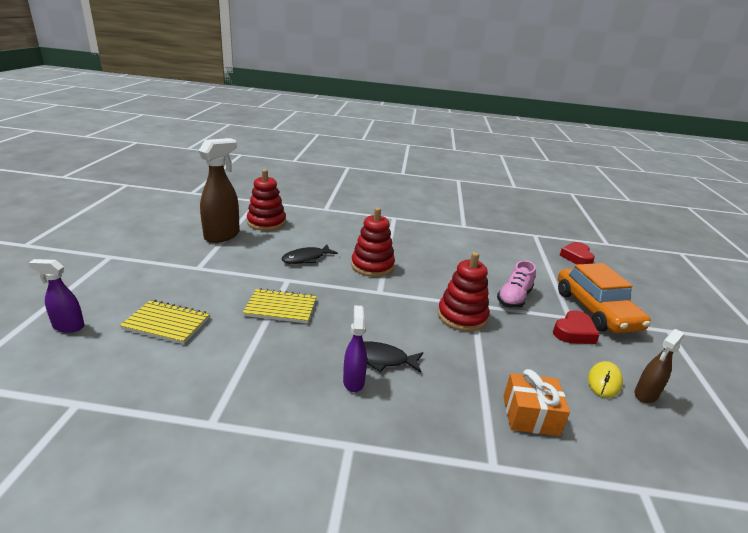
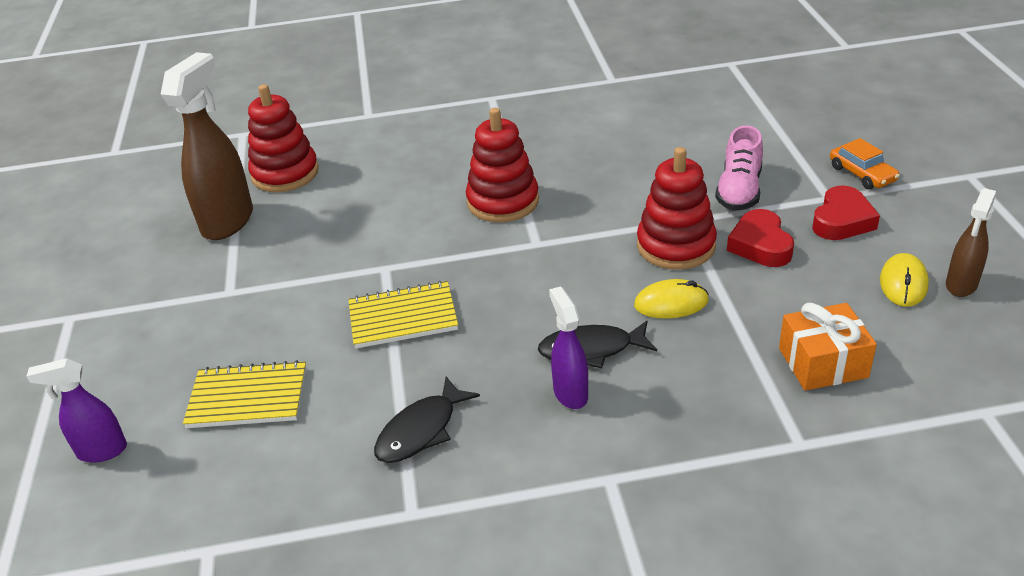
camera: 10 degrees left, 10 degrees up
(306, 258) = (391, 221): black fish -> black fish (421, 430)
(444, 347) = (671, 303): none -> yellow mouse
(576, 257) = (808, 87): red heart -> red heart (760, 245)
(596, 310) = (862, 174): orange car -> orange car, size x0.47

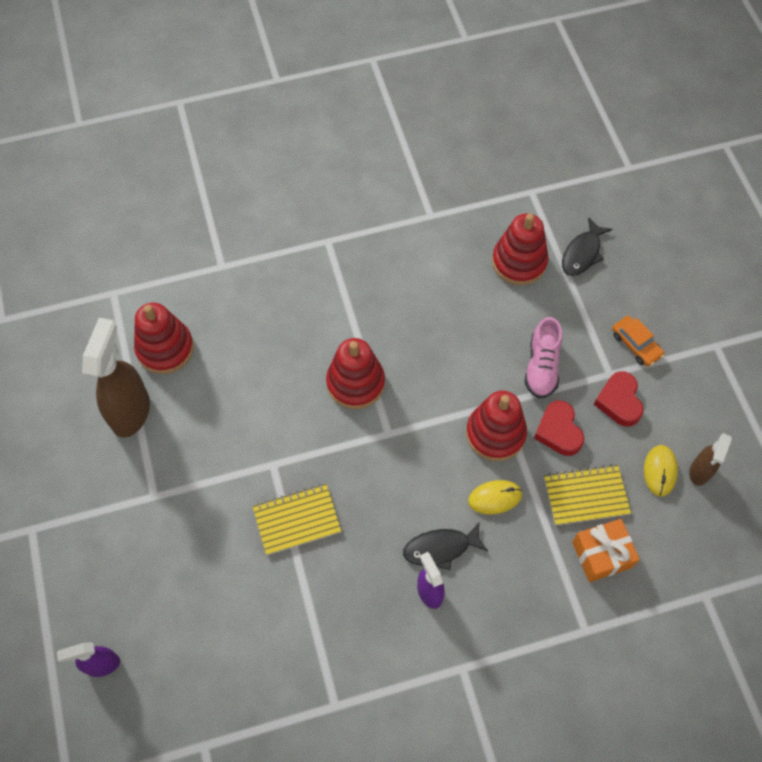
camera: 10 degrees left, 25 degrees up
(248, 397) = (197, 608): yellow notebook -> yellow notebook (586, 496)
(421, 430) = (329, 633): black fish -> black fish (582, 253)
(713, 111) = (519, 262): none -> red stacking toy
(842, 220) = (619, 401): red heart -> red heart turned 150 degrees clockwise

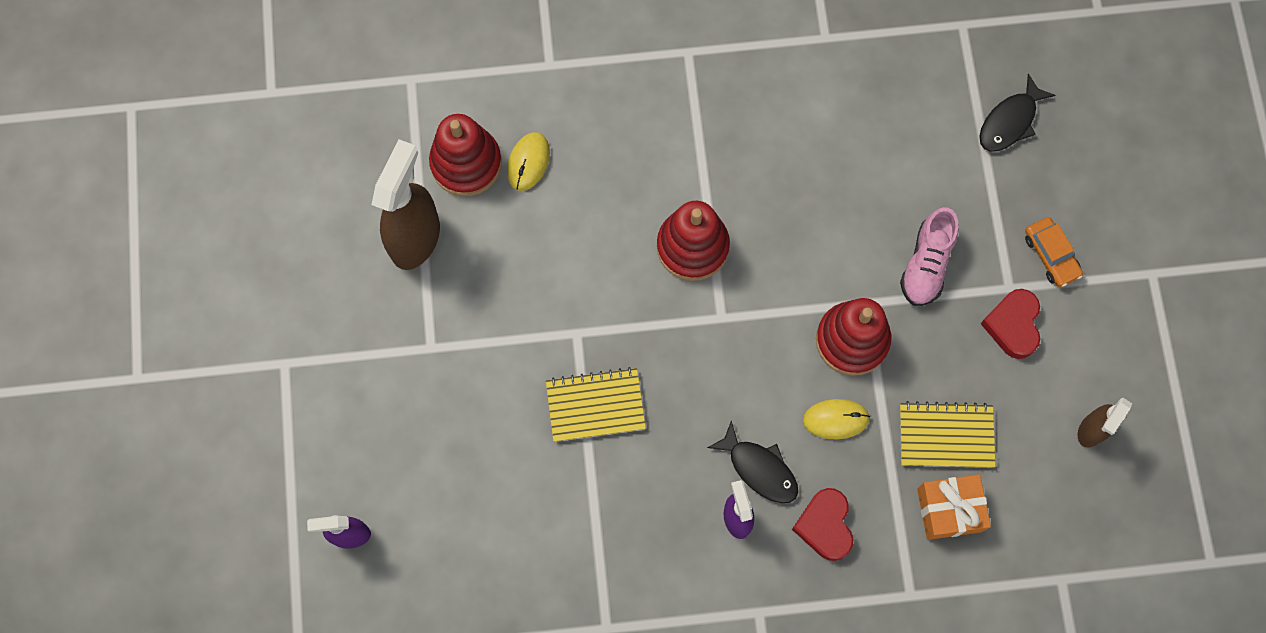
camera: 10 degrees right, 10 degrees up
(440, 548) = (759, 469): black fish -> black fish turned 135 degrees counterclockwise
(519, 262) = (926, 120): red stacking toy -> none
(558, 431) = (930, 350): red heart -> red heart (825, 526)
(660, 471) = (1043, 421): yellow mouse -> yellow mouse (528, 162)

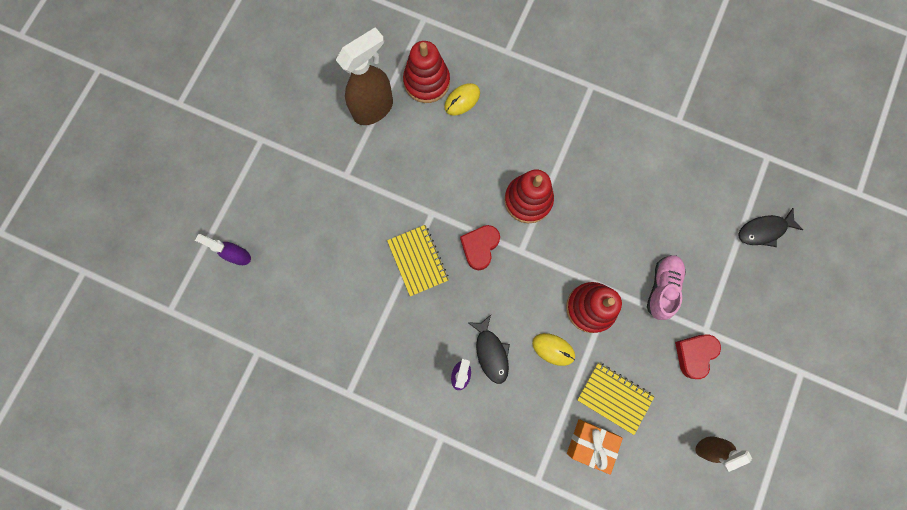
camera: 30 degrees right, 5 degrees up
(595, 405) = (418, 260): yellow notebook -> yellow notebook turned 45 degrees clockwise
(825, 526) = (510, 409): red heart -> red heart (480, 247)
(926, 264) = (662, 288): pink shoe -> pink shoe turned 150 degrees clockwise
(1051, 255) = (743, 325): orange car -> none

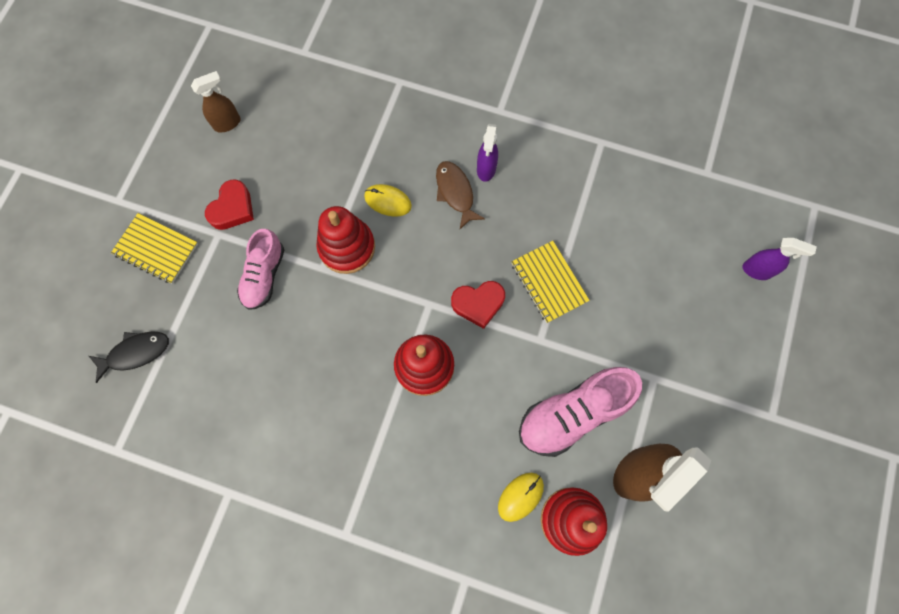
camera: 175 degrees right, 5 degrees down
(414, 154) = (573, 413): none -> pink shoe
(480, 247) = (478, 304): red heart -> red heart turned 60 degrees clockwise
(491, 352) = (455, 192): black fish -> brown fish
(590, 443) = (347, 117): orange gift -> none
(614, 397) = (322, 160): yellow notebook -> yellow notebook (156, 249)

